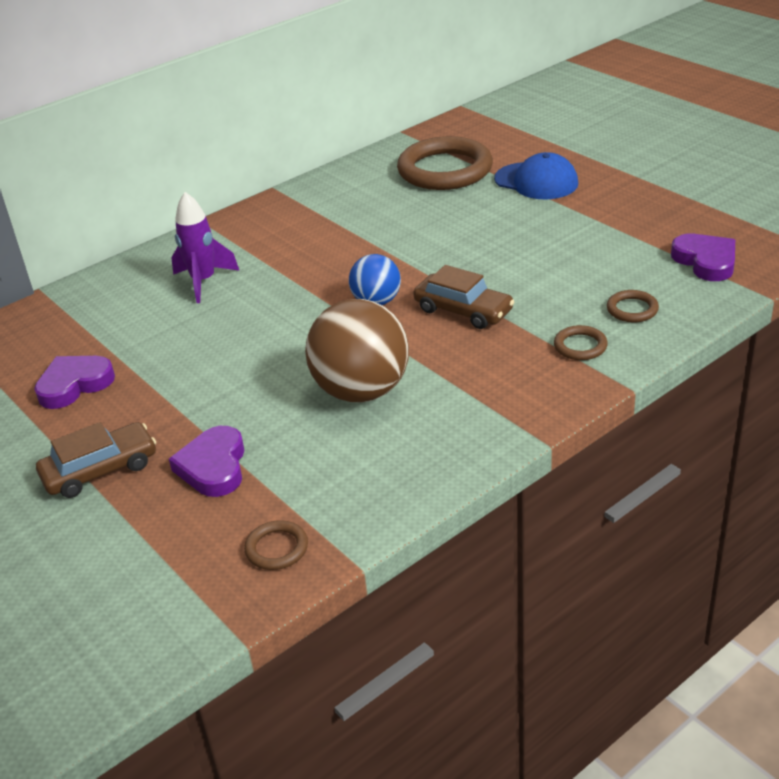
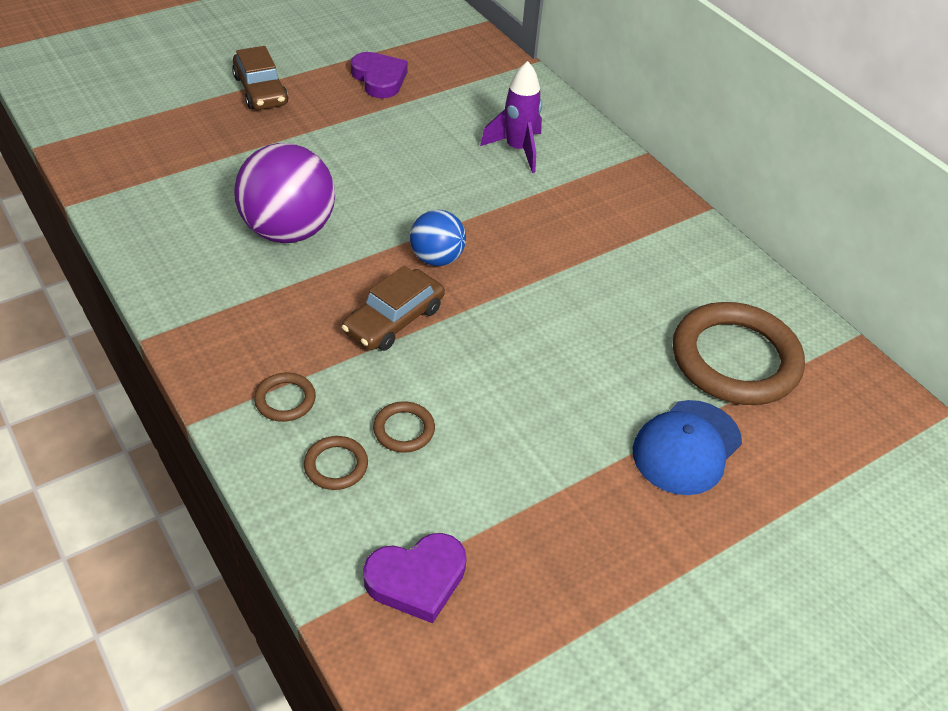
camera: 90 degrees right, 10 degrees up
(213, 467) = (231, 142): purple heart -> none
(277, 548) = (117, 166): brown ring -> brown ring (404, 429)
(362, 391) = (288, 231): brown ball -> purple ball

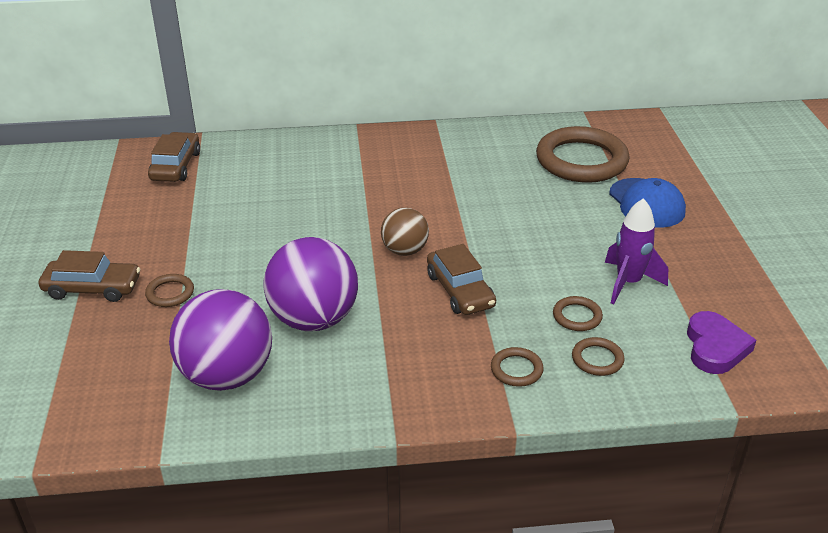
camera: 60 degrees left, 10 degrees down
(184, 204) = (227, 376): none -> purple ball
(278, 133) = (170, 293): none -> brown ring
(379, 79) = (145, 216): purple heart -> none
(437, 258) = (404, 250): blue ball -> brown ball
(469, 66) = (176, 166): none -> brown car
(517, 150) = (306, 176): purple rocket -> purple rocket (628, 283)

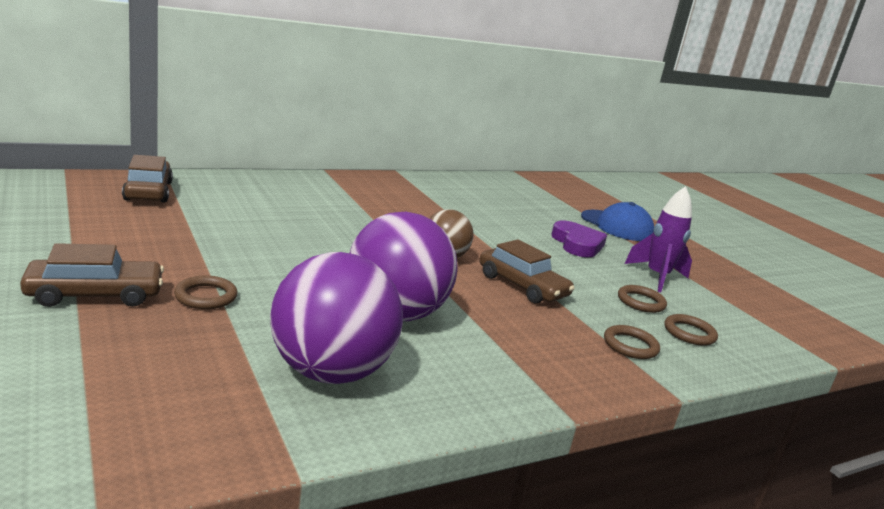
camera: 25 degrees left, 15 degrees down
(581, 160) = (541, 199): brown ring -> none
(715, 347) = (767, 319): purple heart -> purple heart (577, 244)

